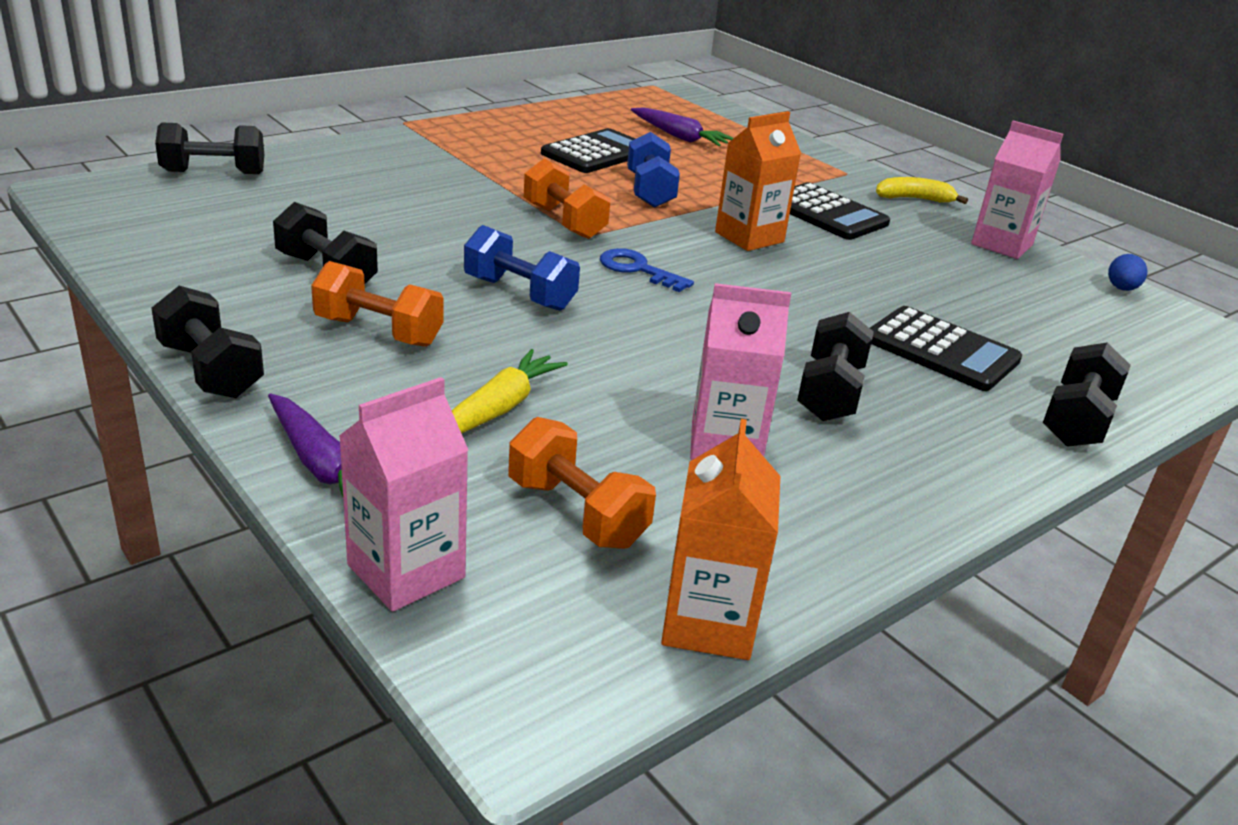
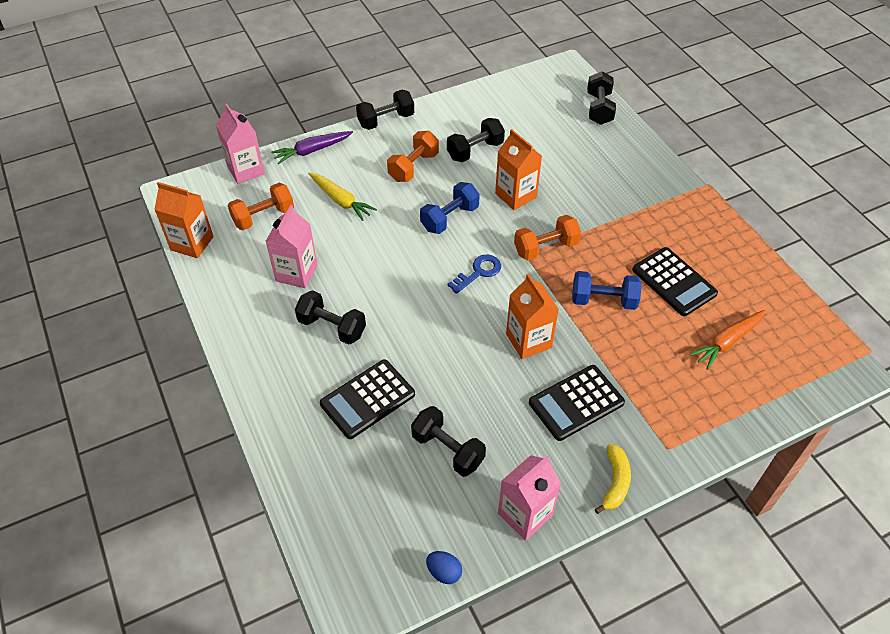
camera: 105 degrees right, 20 degrees up
(448, 240) = (515, 195): none -> orange carton
(679, 137) = (727, 342): purple carrot -> orange carrot
(1077, 420) = (282, 439): black dumbbell -> black dumbbell (448, 449)

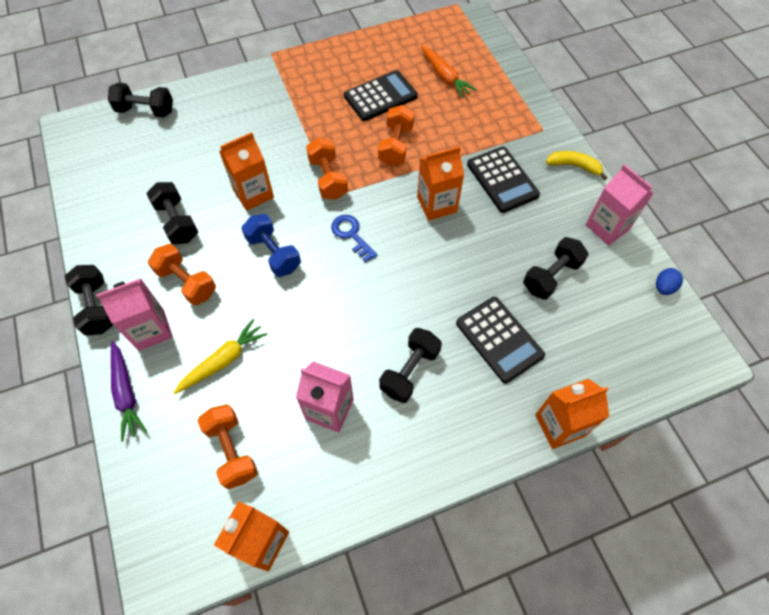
camera: 85 degrees left, 10 degrees up
(246, 170) = (140, 478): pink carton -> pink carton (151, 330)
(275, 451) = (559, 425): none -> orange carton
(603, 300) = (396, 145): blue dumbbell -> orange dumbbell

